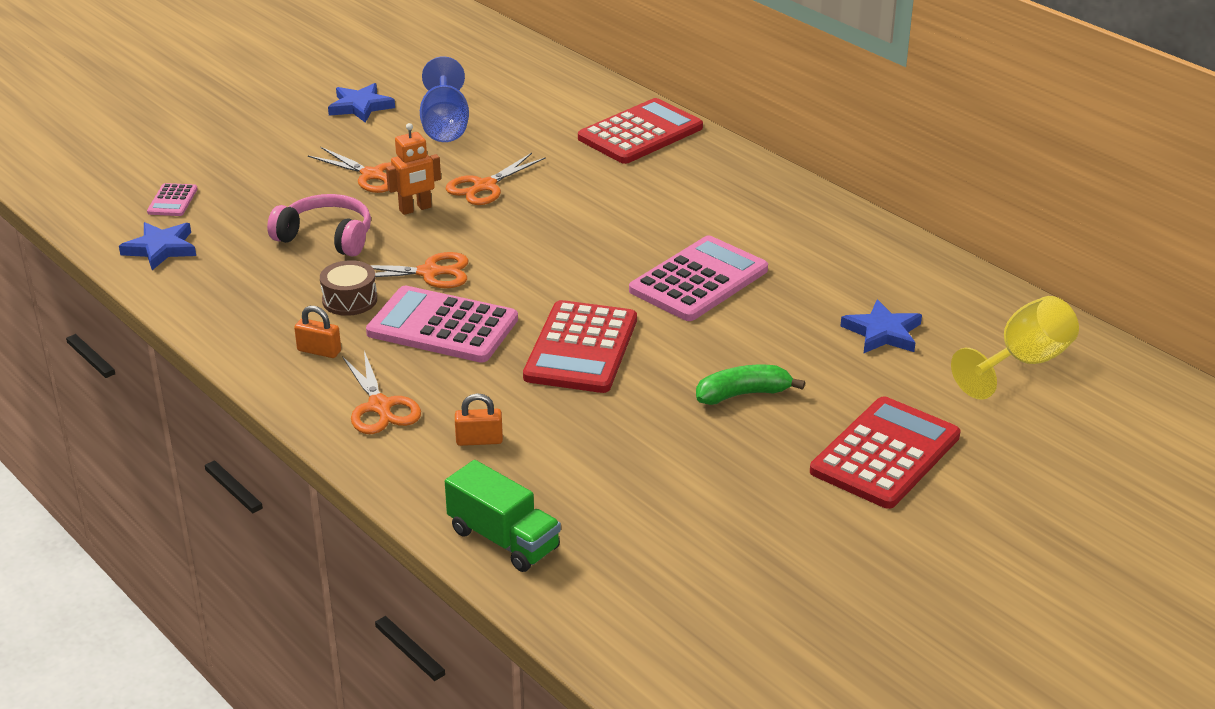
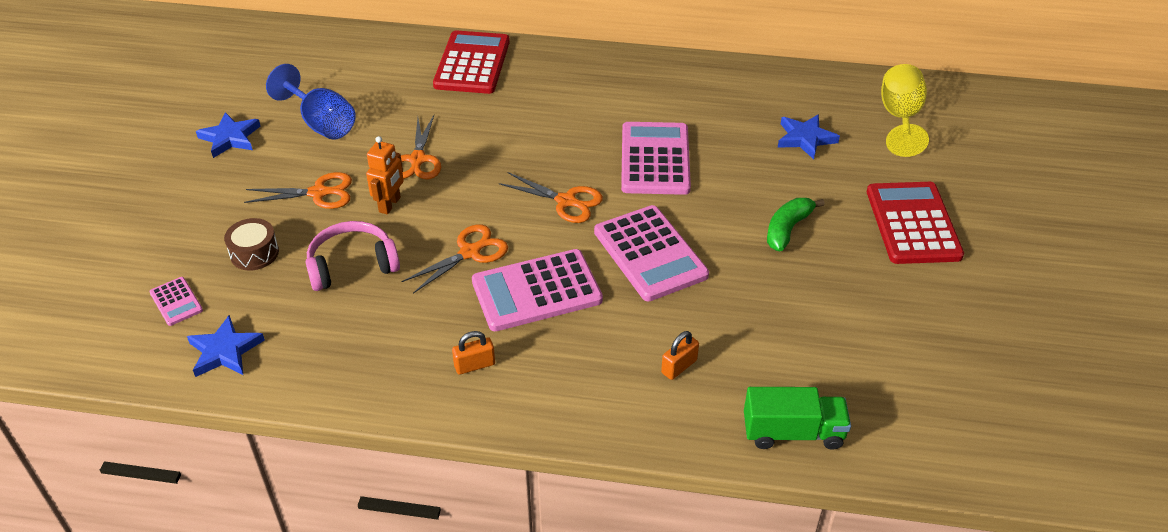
camera: 40 degrees left, 10 degrees up
(349, 300) = (441, 308): brown drum -> brown drum (254, 253)
(380, 407) = (579, 383): orange scissors -> orange scissors (566, 201)
(581, 348) = (650, 254): red calculator -> pink calculator

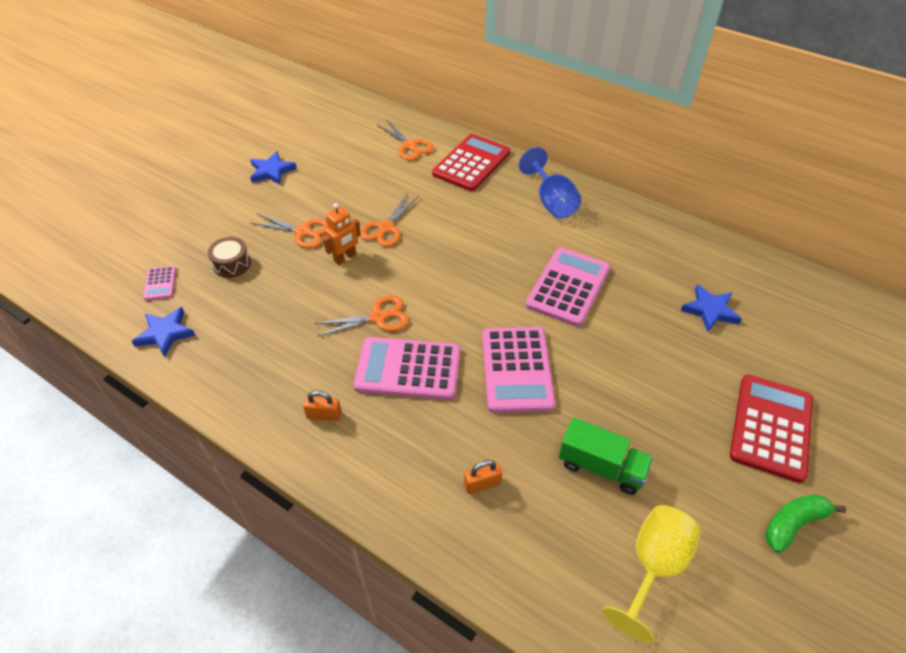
camera: 25 degrees right, 5 degrees up
(321, 123) = (337, 179): blue goblet -> blue goblet (551, 202)
(352, 265) = (289, 297): pink headphones -> none
(566, 201) = (476, 300): orange scissors -> orange scissors (410, 146)
(787, 229) = (648, 390): green banana -> green banana (793, 524)
(793, 432) = (545, 592): green truck -> green truck (601, 467)
(900, 118) = (811, 319): yellow goblet -> yellow goblet (653, 566)

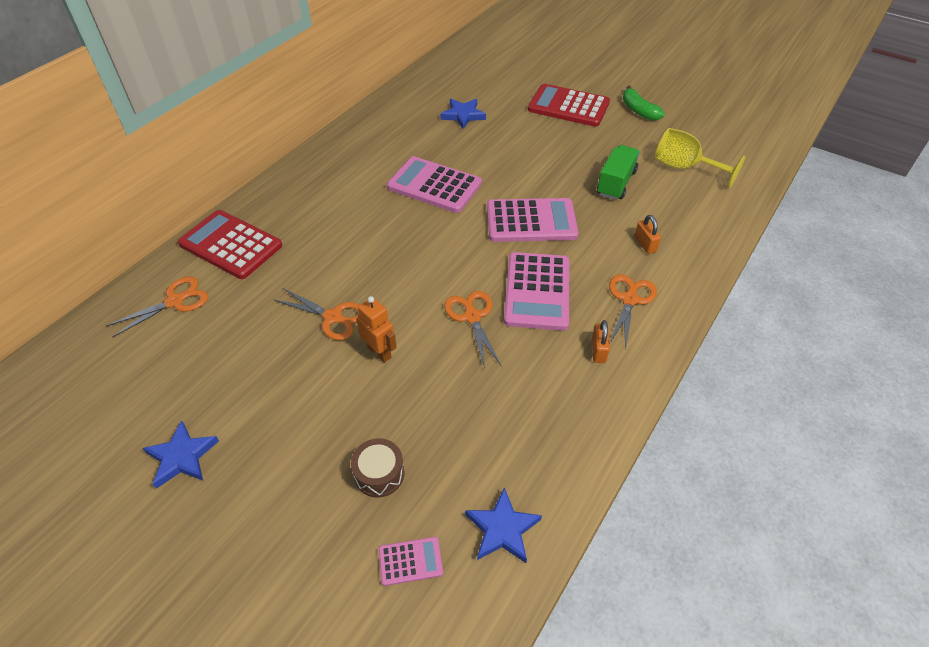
camera: 90 degrees left, 0 degrees up
(303, 232) = (327, 400): orange scissors -> orange scissors (629, 299)
(551, 202) = (314, 188): blue goblet -> none

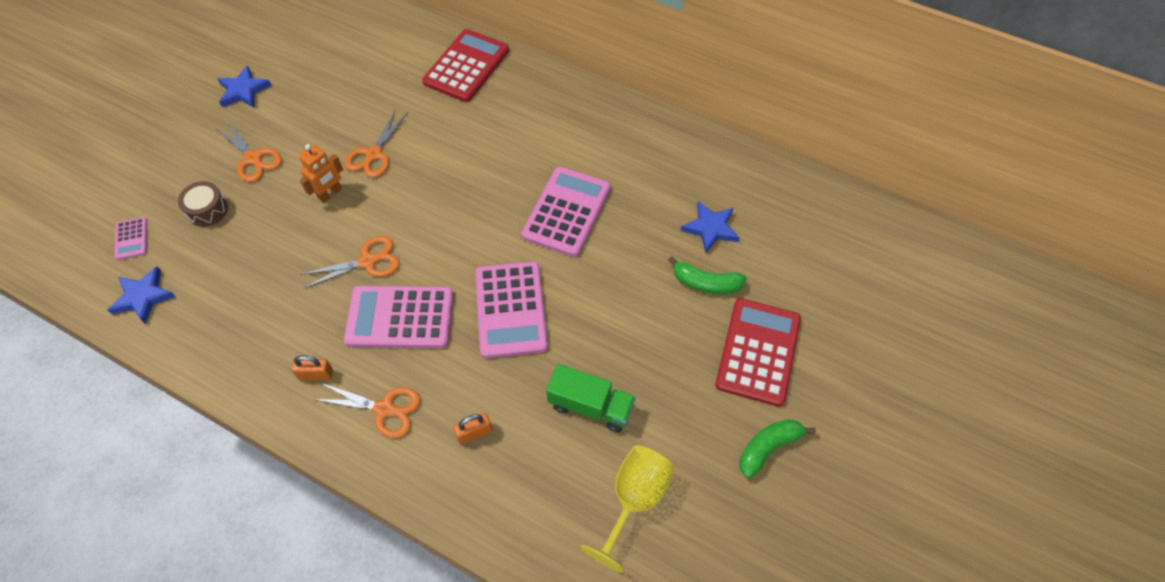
camera: 85 degrees right, 10 degrees up
(175, 301) = (398, 48): orange scissors -> orange scissors (253, 159)
(512, 122) = (706, 283): none -> green banana

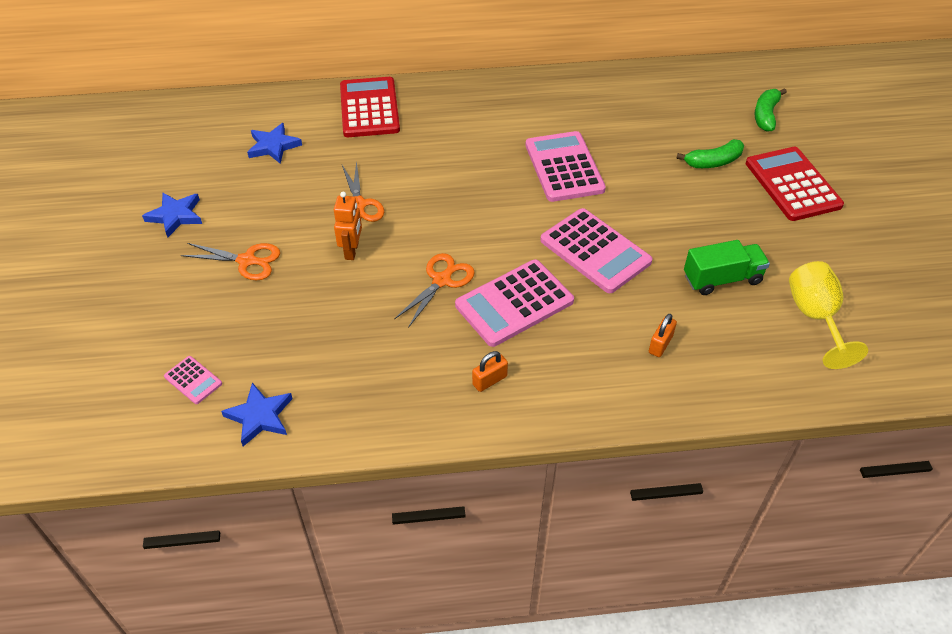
camera: 35 degrees left, 10 degrees down
(208, 210) = (247, 320): brown drum -> none
(385, 409) = (574, 370): orange scissors -> none
(710, 228) = (678, 127): blue star -> blue star (273, 146)
(768, 447) = (861, 236): green banana -> green banana (765, 115)

